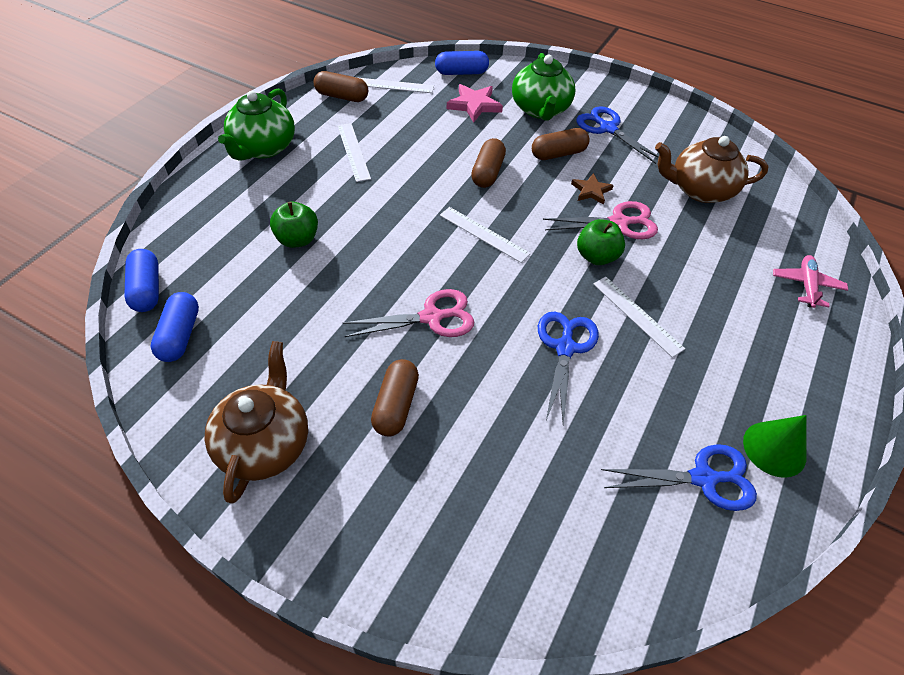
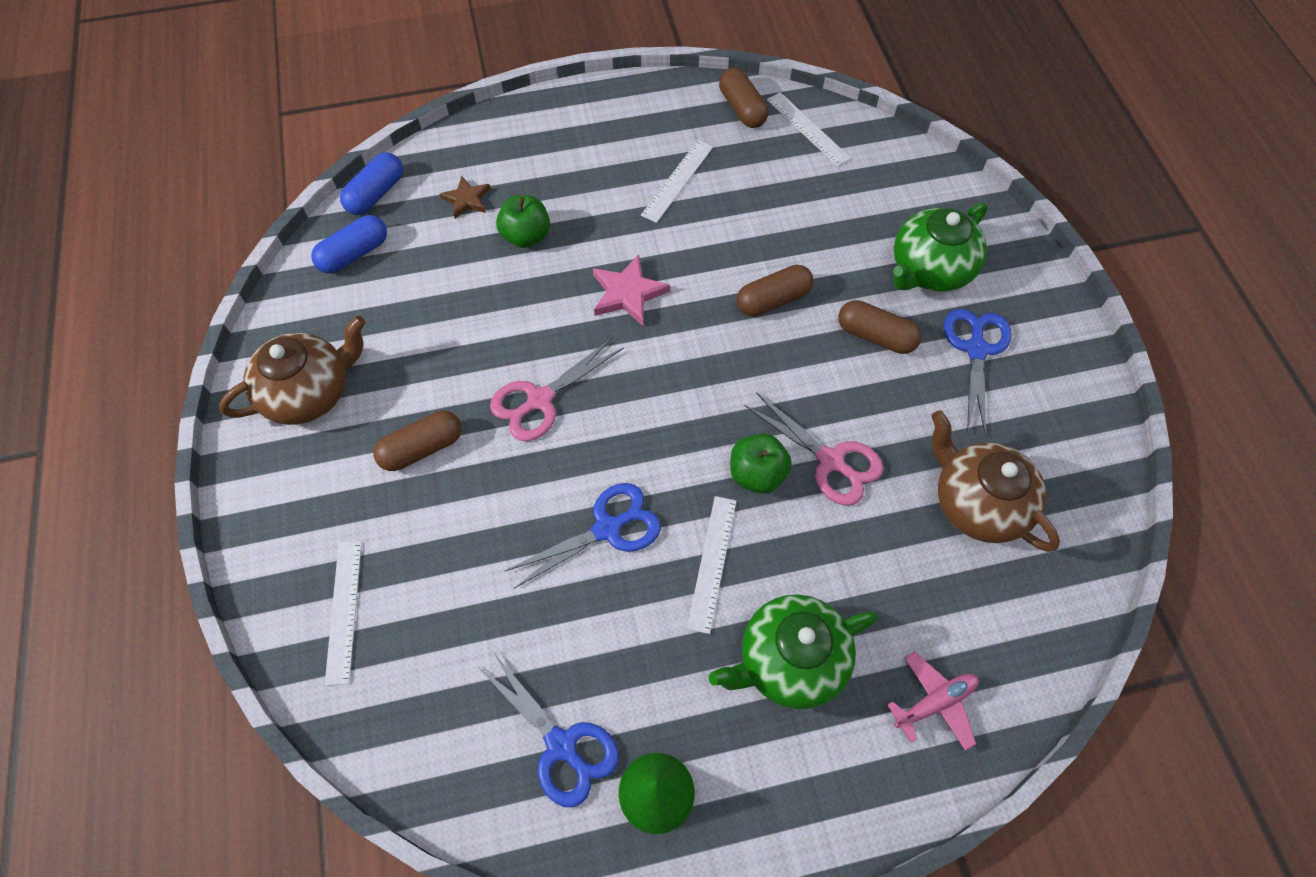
camera: 50 degrees right, 10 degrees up
(263, 148) = (605, 119): green teapot -> green teapot (790, 661)
(432, 317) = (539, 400): pink scissors -> pink scissors turned 105 degrees clockwise
(461, 73) = (902, 162): blue capsule -> none
(474, 105) = (863, 212): pink star -> pink star (628, 293)
(484, 234) = (683, 361): white ruler -> white ruler (343, 610)
(591, 191) = (851, 404): brown star -> brown star (467, 199)

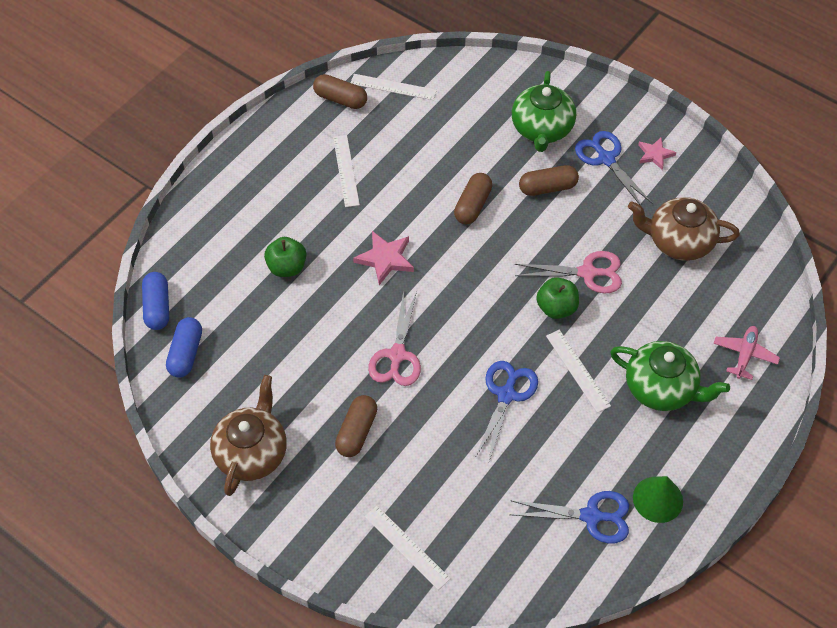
camera: 40 degrees left, 5 degrees down
(467, 199) = (223, 270): brown star -> none
(790, 661) = (661, 388): green teapot -> green teapot turned 90 degrees counterclockwise
(1042, 383) = (655, 154): none -> pink star

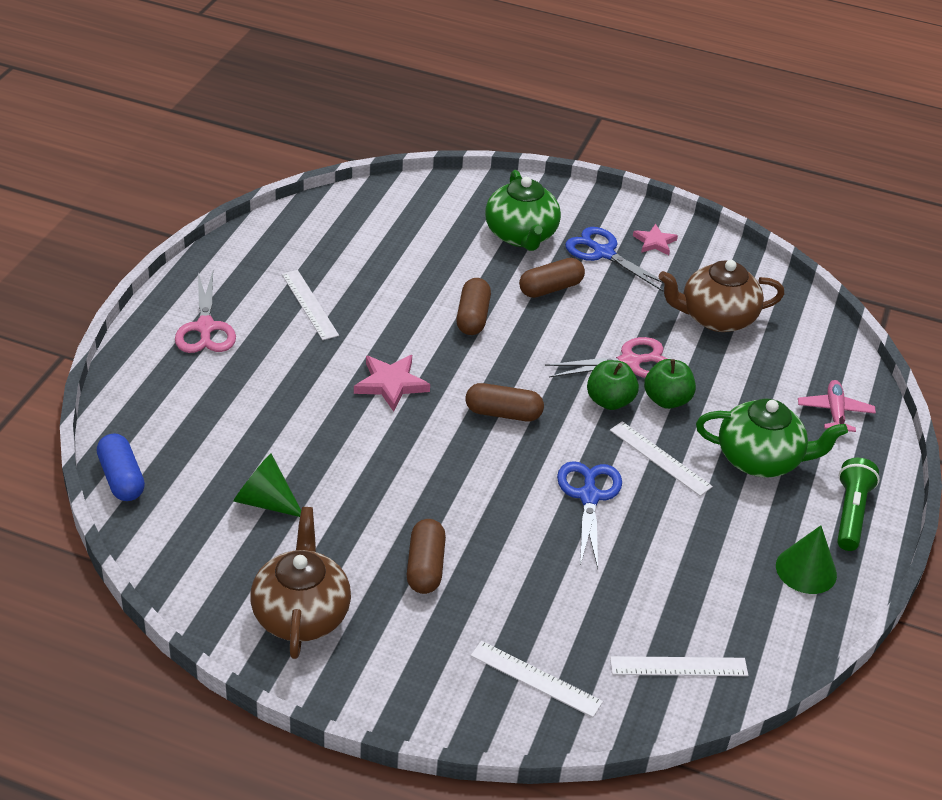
camera: 20 degrees left, 15 degrees down
(186, 353) = (176, 521): blue capsule -> none
(256, 348) = (265, 501): none -> green cone
(287, 267) = (273, 411): green apple -> green apple (666, 400)
(340, 99) = (276, 237): brown capsule -> brown capsule (503, 413)
(393, 87) = (335, 217): white ruler -> white ruler (678, 666)
(397, 356) = (443, 479): pink scissors -> pink scissors (205, 328)
(592, 516) = (740, 602): blue scissors -> none
(717, 455) = (850, 513): none -> green flashlight

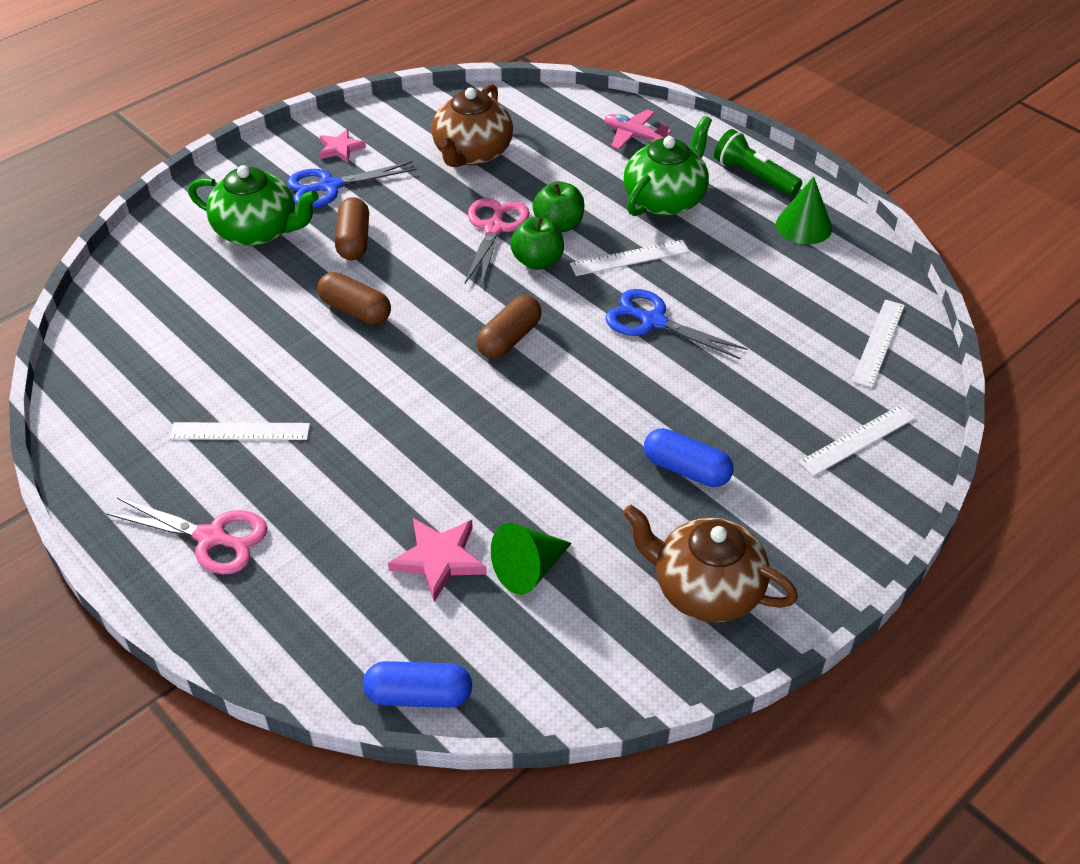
camera: 60 degrees left, 5 degrees up
(391, 384) = (414, 407): pink star -> pink star (439, 559)
(425, 567) = (686, 469): brown capsule -> blue capsule

